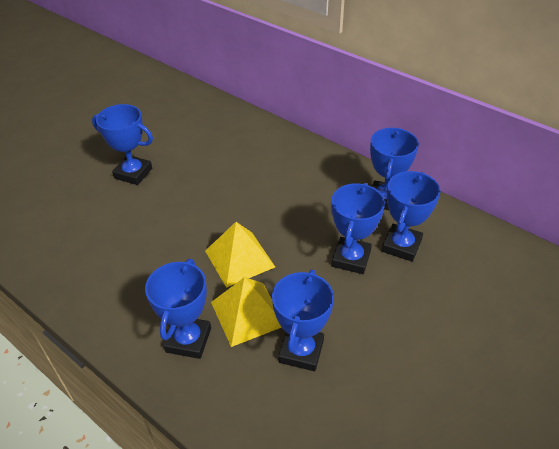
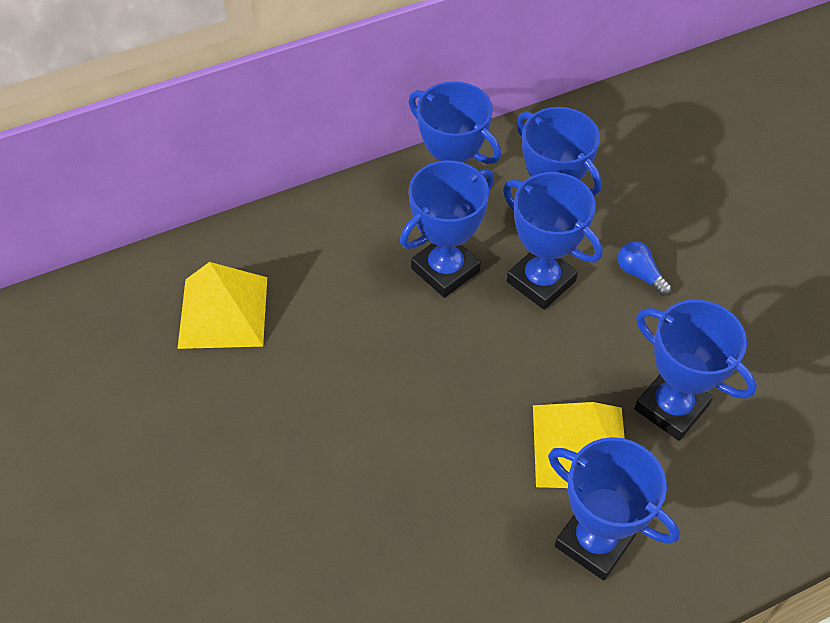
camera: 65 degrees left, 10 degrees up
(133, 173) = (160, 511): blue trophy -> blue trophy (445, 270)
(239, 258) = (469, 417): yellow pyramid -> yellow pyramid (223, 312)
(392, 304) = (639, 274): none -> blue light bulb

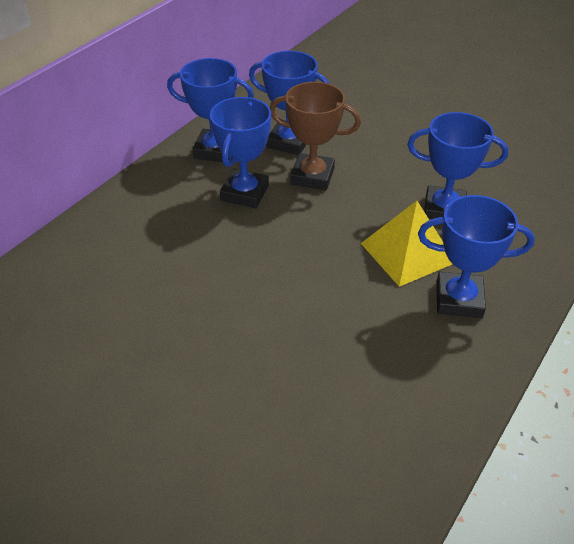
camera: 30 degrees left, 10 degrees down
(223, 312) = (98, 278): yellow pyramid -> none
(541, 281) = (312, 176): blue trophy -> brown trophy
(639, 274) = (369, 151): blue light bulb -> none

